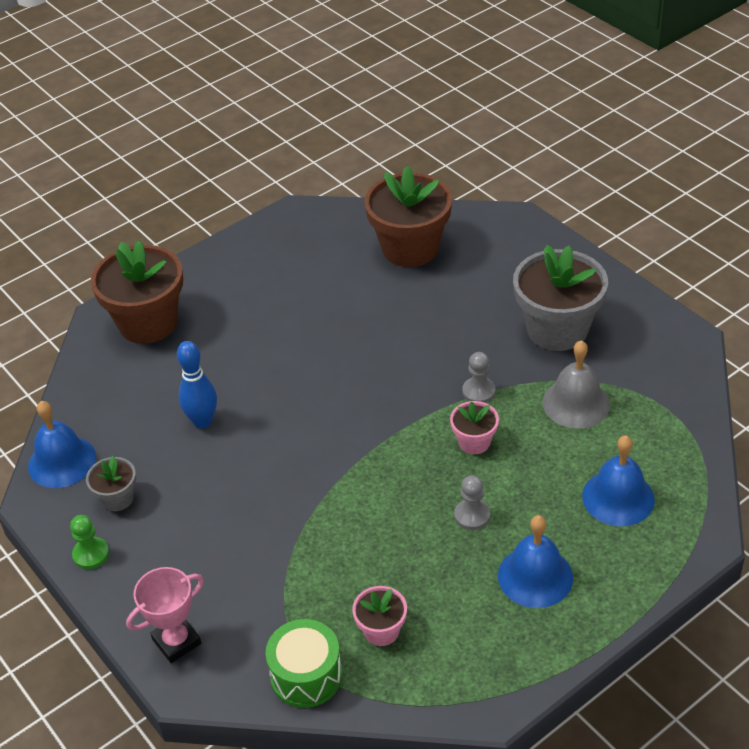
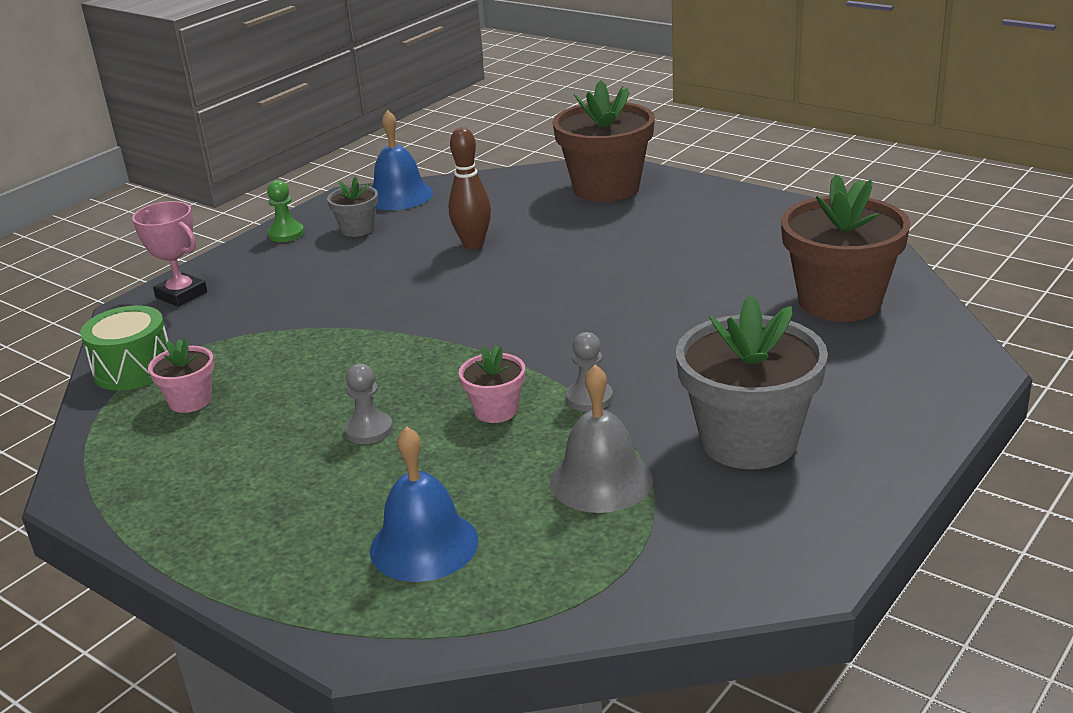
camera: 75 degrees right, 15 degrees down
(202, 421) = (473, 244): blue bowling pin -> brown bowling pin
(535, 576) = (273, 494): blue bell -> none

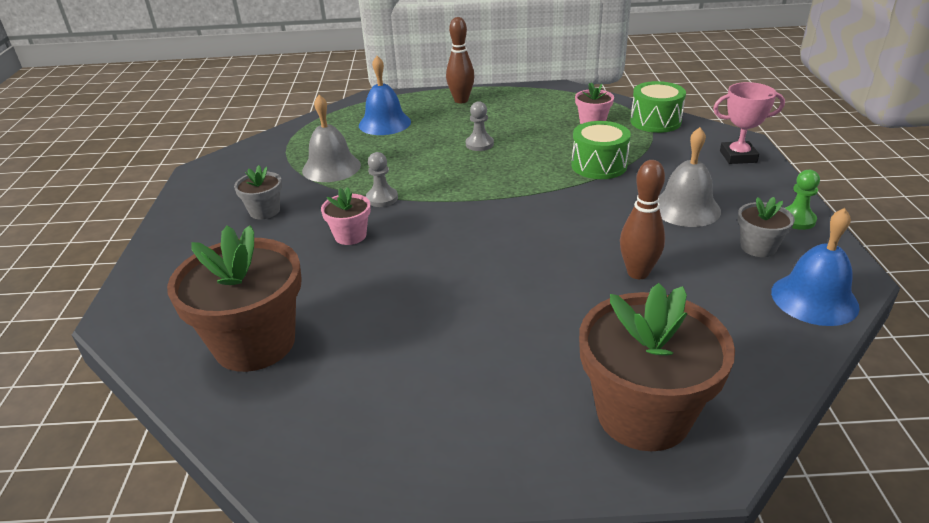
camera: 140 degrees right, 5 degrees up
(242, 542) = (461, 100): none -> brown bowling pin
(310, 340) = (599, 165): none -> green drum
(336, 271) = (685, 208): none -> grey bell
(496, 410) = (427, 174): pink flower pot -> pink flower pot (350, 236)
(748, 441) = (264, 211): grey flower pot -> grey flower pot, size x0.49

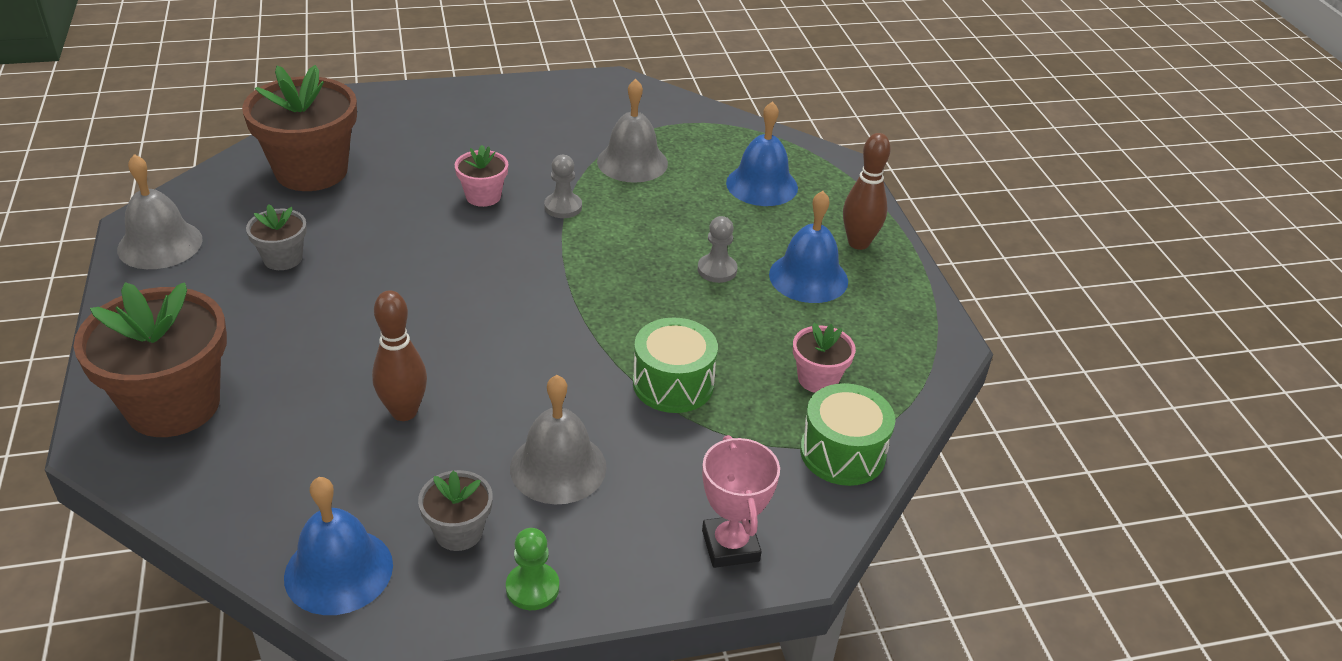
camera: 75 degrees right, 5 degrees up
(264, 211) = (530, 136): grey flower pot -> grey flower pot (283, 258)
(356, 461) = (160, 244): none -> grey bell
(493, 117) = (808, 277): none -> blue bell

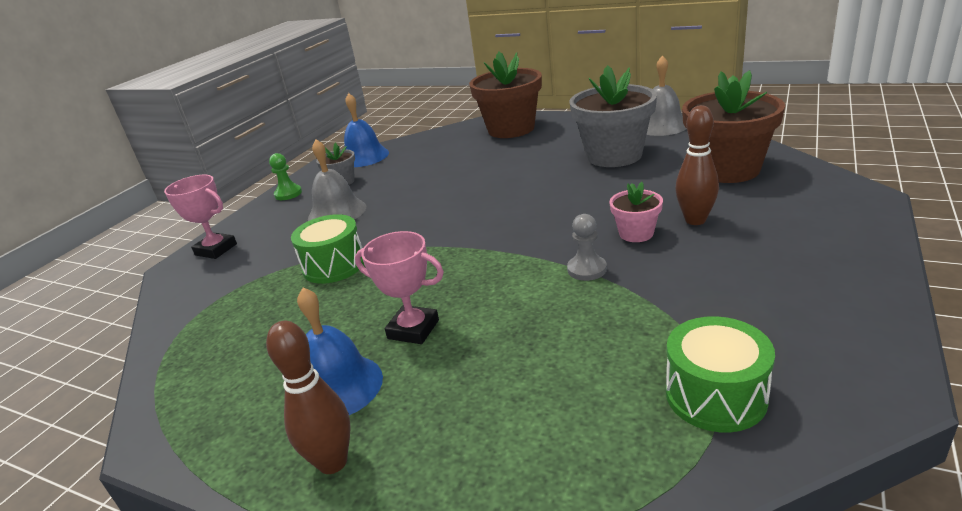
camera: 135 degrees right, 10 degrees down
(283, 258) = (614, 155): grey flower pot -> grey flower pot, size x2.05
(404, 412) = (434, 178): brown bowling pin -> brown bowling pin (695, 220)
(632, 162) = (639, 335): grey bell -> none
(717, 270) = (413, 329): grey pawn -> pink trophy
(762, 185) = (513, 429): blue bell -> none
(818, 379) = (244, 333): pink flower pot -> none
(842, 453) = (187, 315): green drum -> green drum (715, 395)

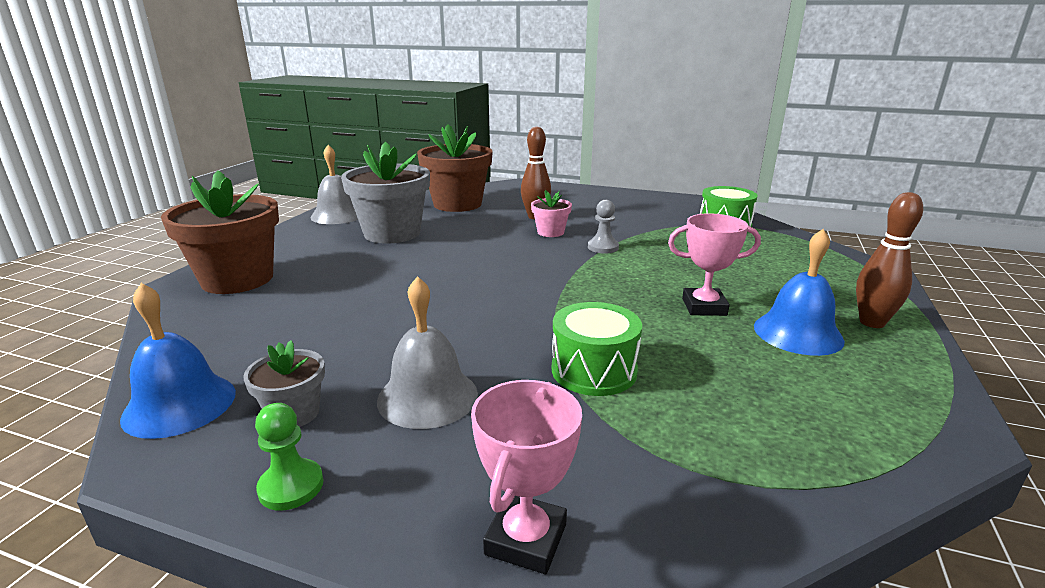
camera: 100 degrees left, 5 degrees down
(413, 329) = (704, 307): pink trophy -> pink trophy turned 75 degrees clockwise

